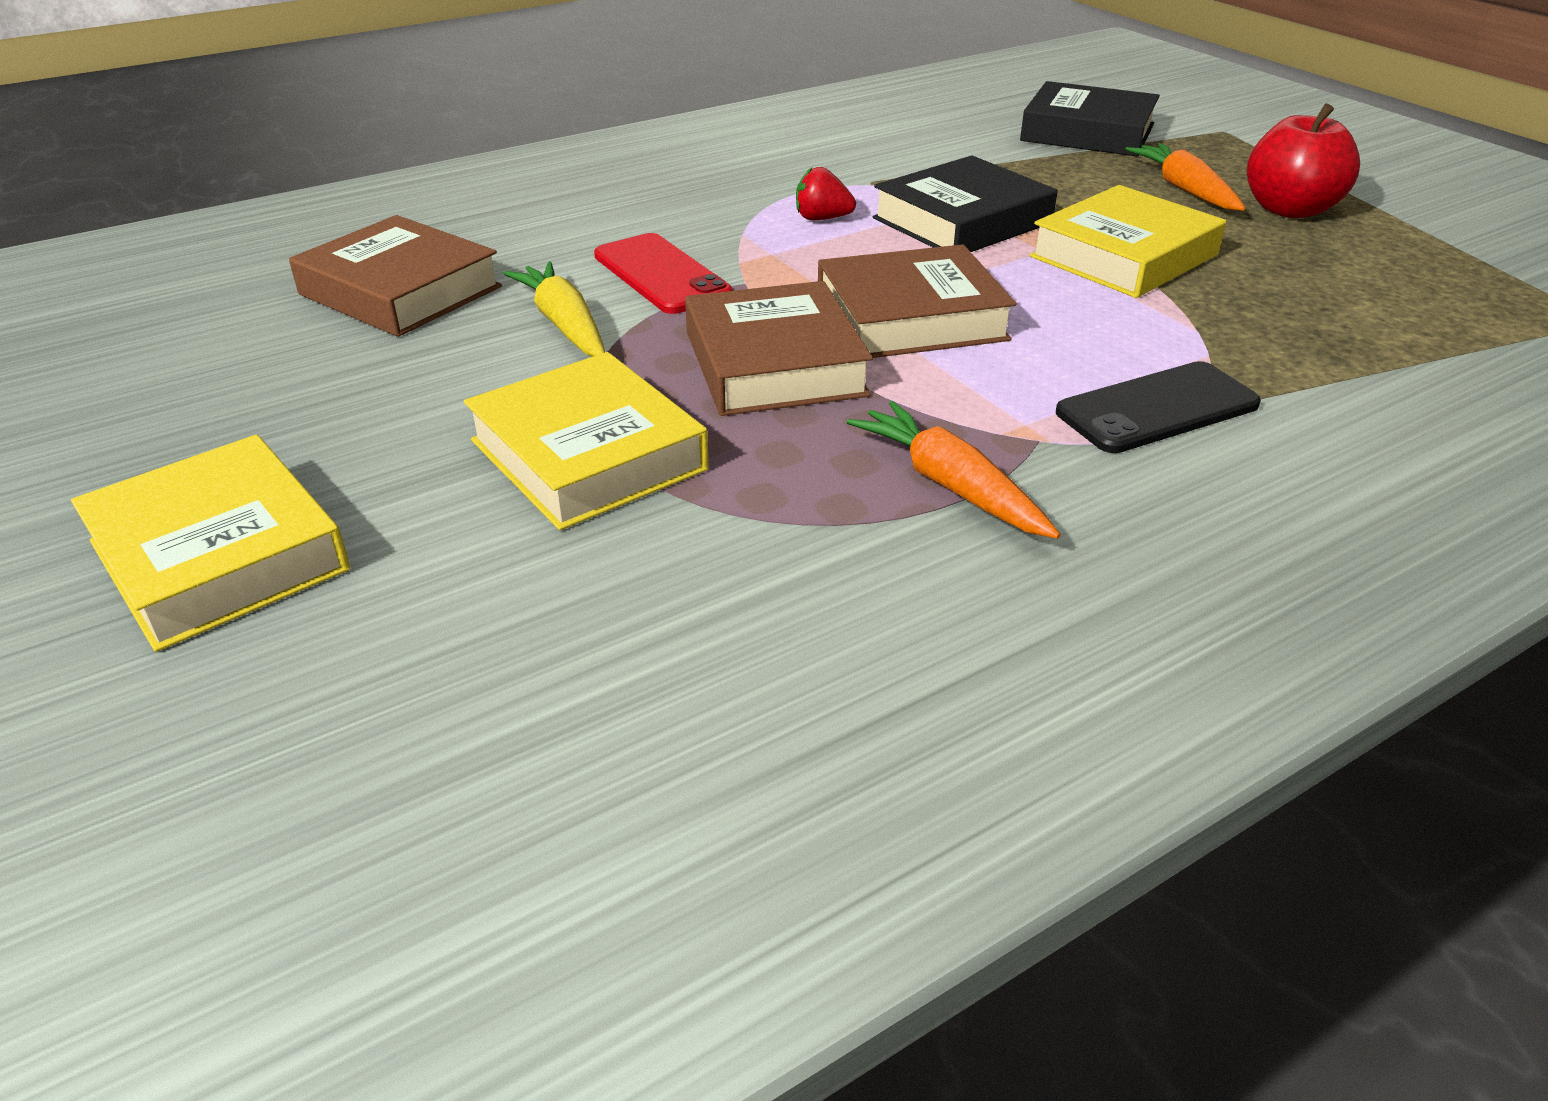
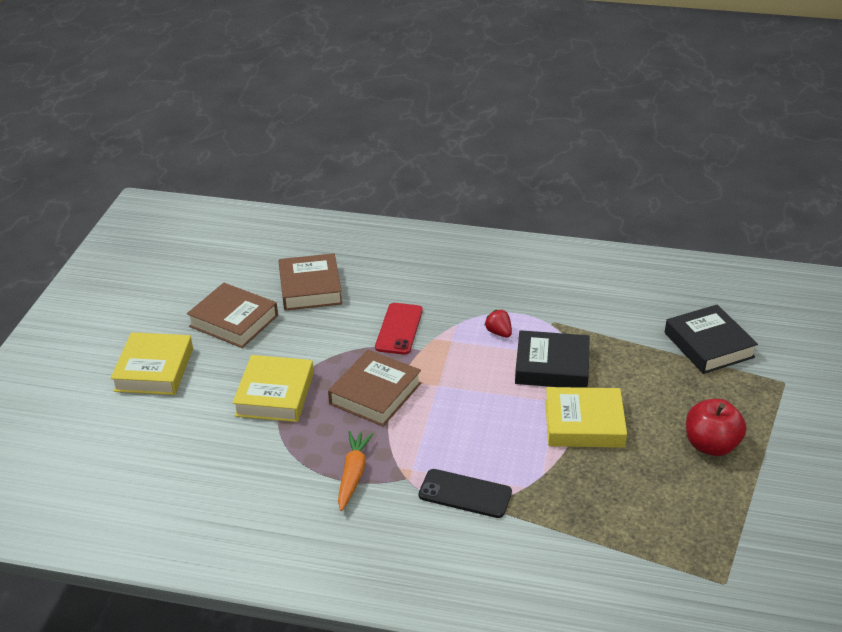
camera: 45 degrees right, 0 degrees up
(564, 324) = (337, 335): yellow carrot -> none
(910, 317) = (450, 402): brown book -> brown book (234, 321)
(1184, 189) = (684, 405): orange carrot -> none

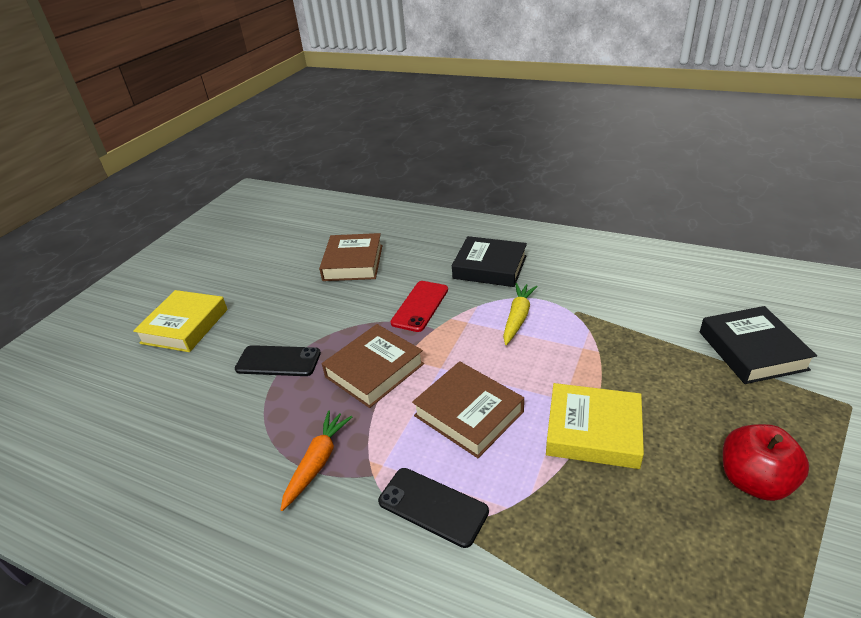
camera: 15 degrees right, 0 degrees up
(234, 321) = (274, 287): brown book -> brown book (468, 413)
(275, 394) = (278, 361): yellow book -> black phone
(499, 333) = (518, 318): red strawberry -> yellow carrot
(552, 366) = (567, 358): black book -> black book (490, 267)

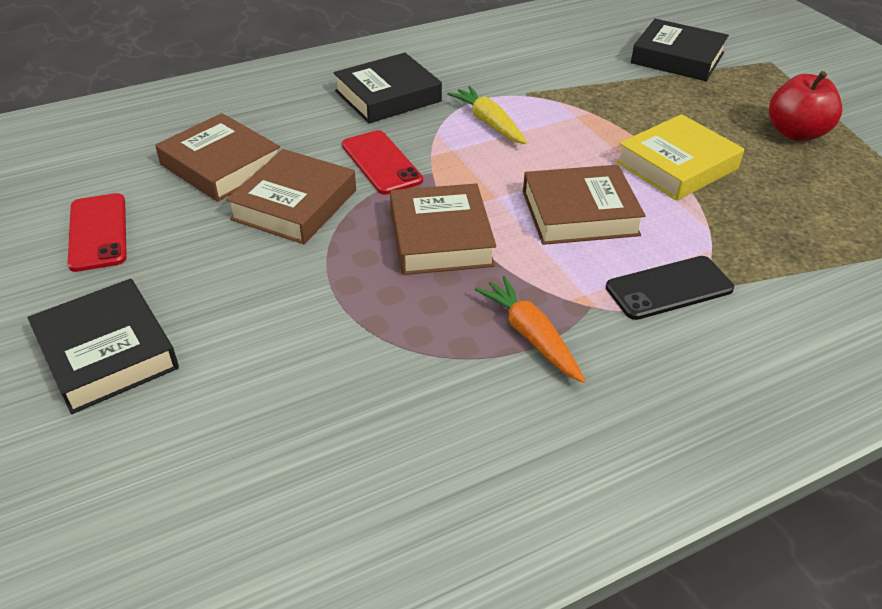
camera: 55 degrees left, 5 degrees up
(185, 326) = (107, 353): yellow book -> black book
(264, 268) = (98, 232): none -> red phone
(278, 361) = (321, 298): black phone -> none
(346, 304) = (294, 205): none -> brown book

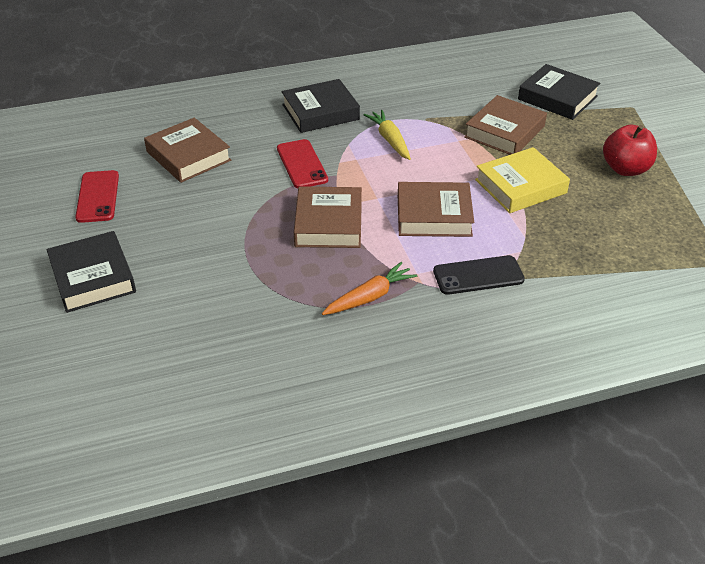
camera: 10 degrees right, 0 degrees up
(294, 205) = (233, 190): brown book -> brown book (504, 132)
(530, 336) = (370, 297): orange carrot -> orange carrot turned 75 degrees clockwise

